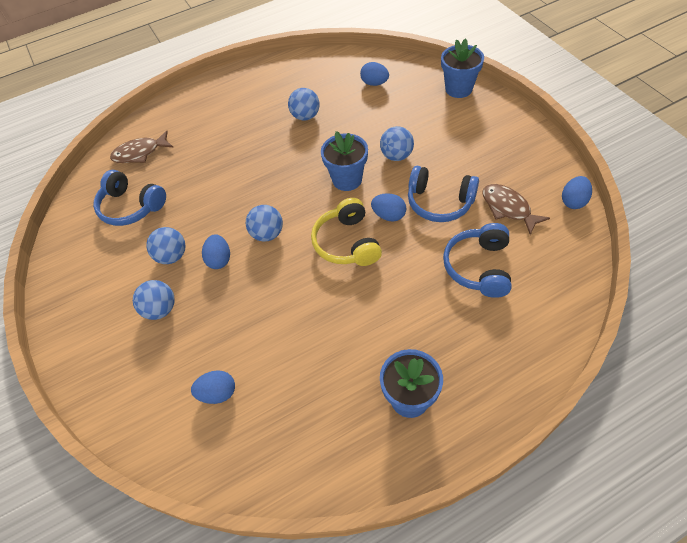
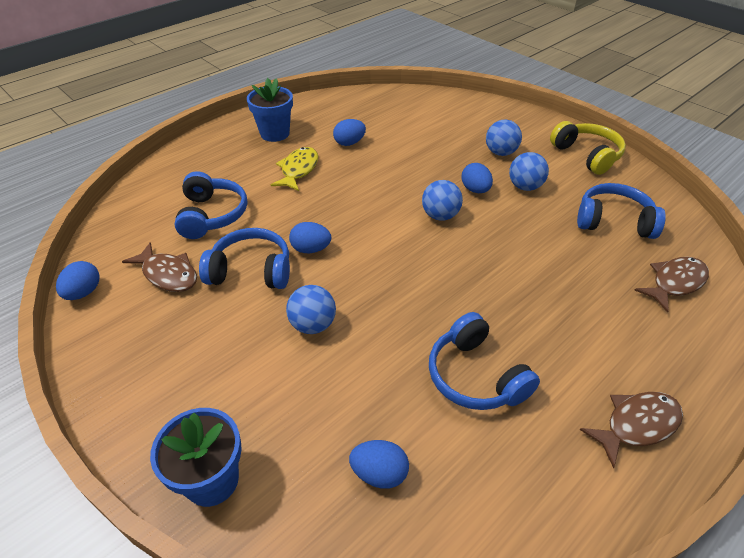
camera: 160 degrees right, 10 degrees down
(218, 393) = (417, 120): blue egg -> blue egg (349, 143)
(237, 87) = (636, 425): none -> brown fish
(305, 116) = (475, 376): blue ball -> blue headphones
(347, 179) = (373, 283): blue flower pot -> none
(347, 243) = (351, 218): yellow headphones -> yellow headphones (586, 155)
(387, 320) = (298, 170): none -> yellow fish

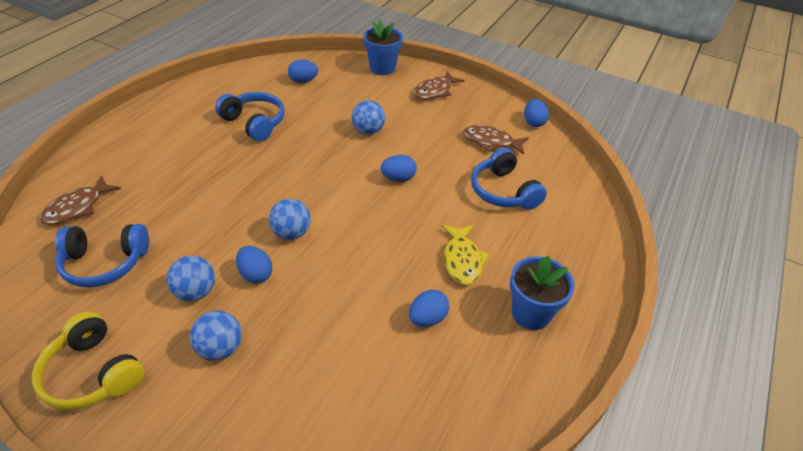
camera: 160 degrees right, 0 degrees up
(251, 271) = (433, 154): blue headphones -> none
(636, 425) = (158, 117): brown fish -> brown fish (435, 91)

